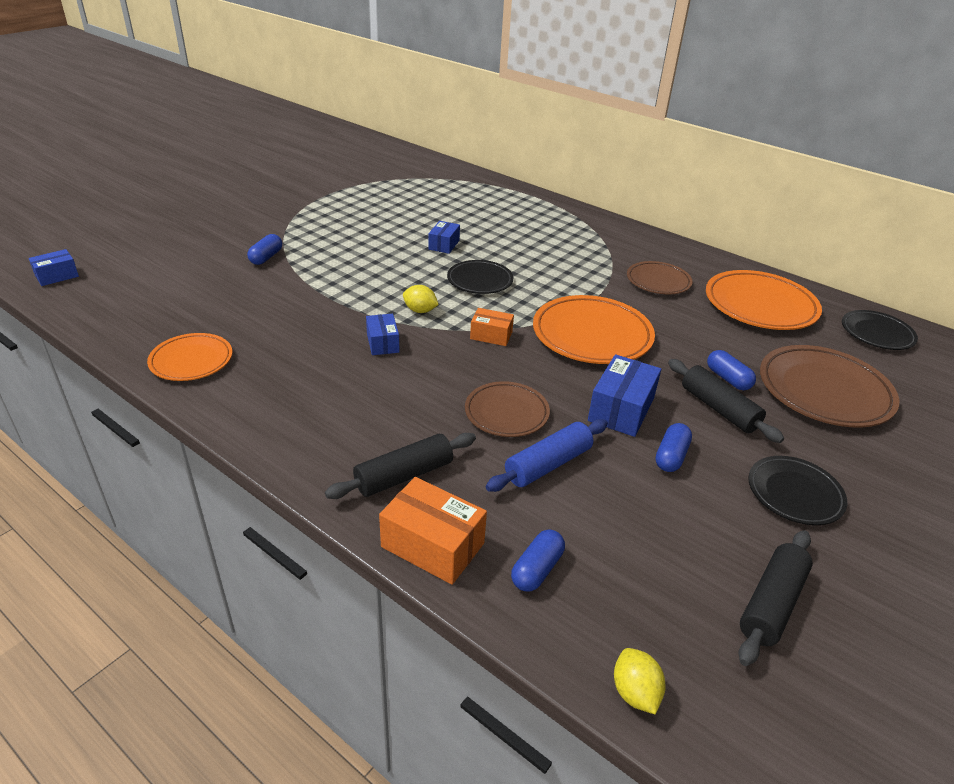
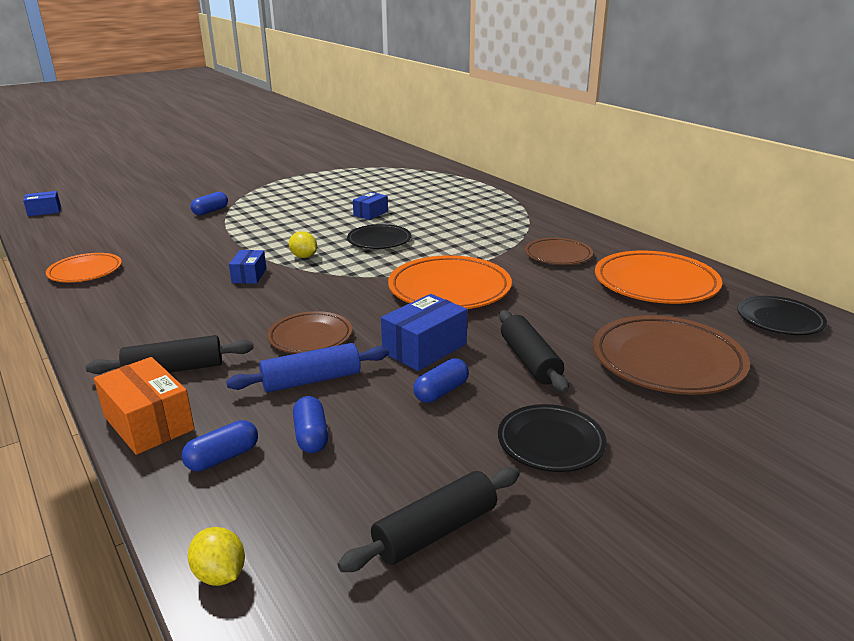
camera: 20 degrees right, 10 degrees down
(491, 335) = (351, 280): orange box -> none
(634, 692) = (220, 574): yellow lemon -> yellow lemon turned 45 degrees counterclockwise
(728, 379) = (563, 338): blue capsule -> blue capsule (311, 436)

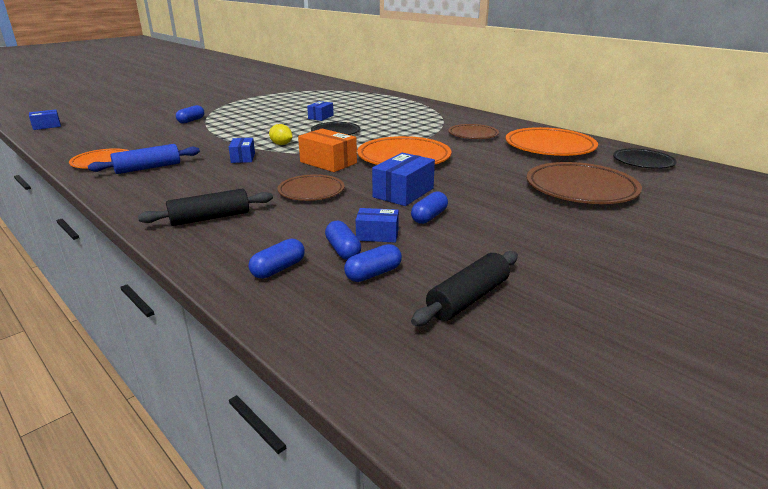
camera: 10 degrees left, 0 degrees up
(149, 423) = (205, 252): orange box -> orange box (328, 162)
(220, 574) = (313, 341): yellow lemon -> none
(311, 380) = (326, 217): blue rolling pin -> blue rolling pin (148, 168)
(333, 478) = (373, 274): none -> blue capsule
(363, 415) = (377, 235): none -> blue box
(530, 361) = (484, 195): black rolling pin -> none
(550, 442) = (524, 240): black plate -> none

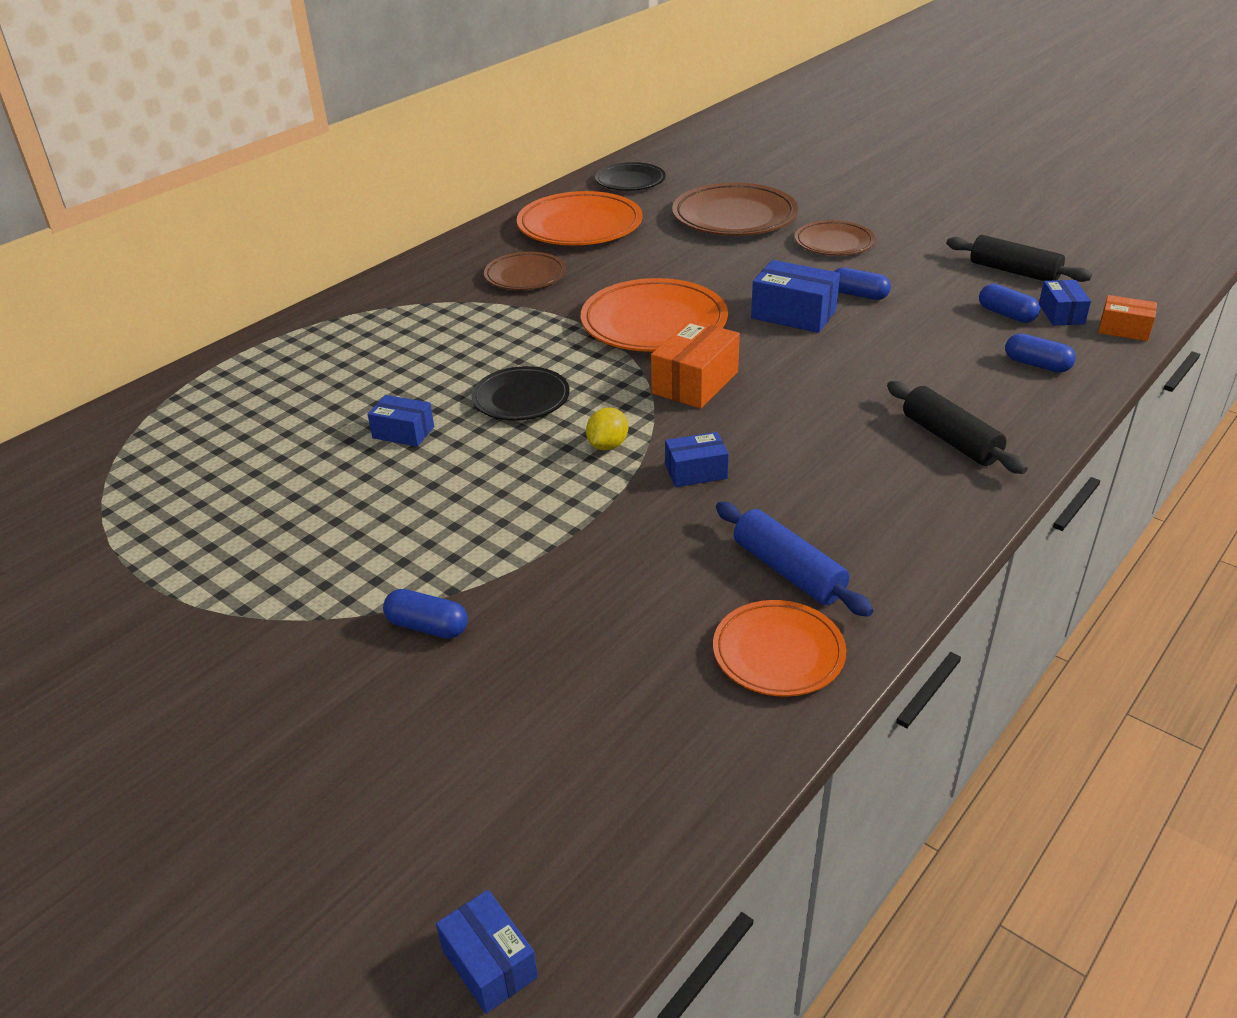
camera: 95 degrees left, 10 degrees up
(311, 191) = (821, 378): brown plate -> brown plate (834, 243)
(314, 336) = (1124, 329): none -> orange box
(343, 250) = (971, 335): blue capsule -> none
(377, 235) = (923, 320): blue box -> blue box (1061, 314)

